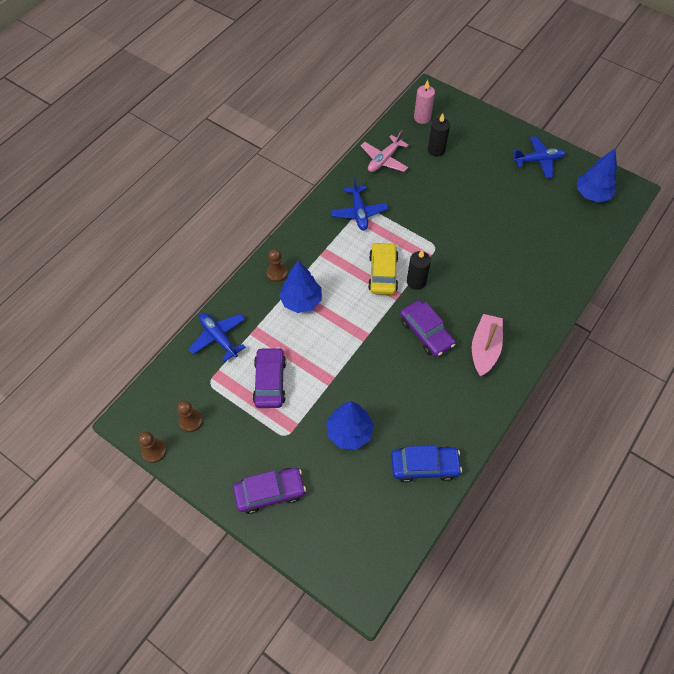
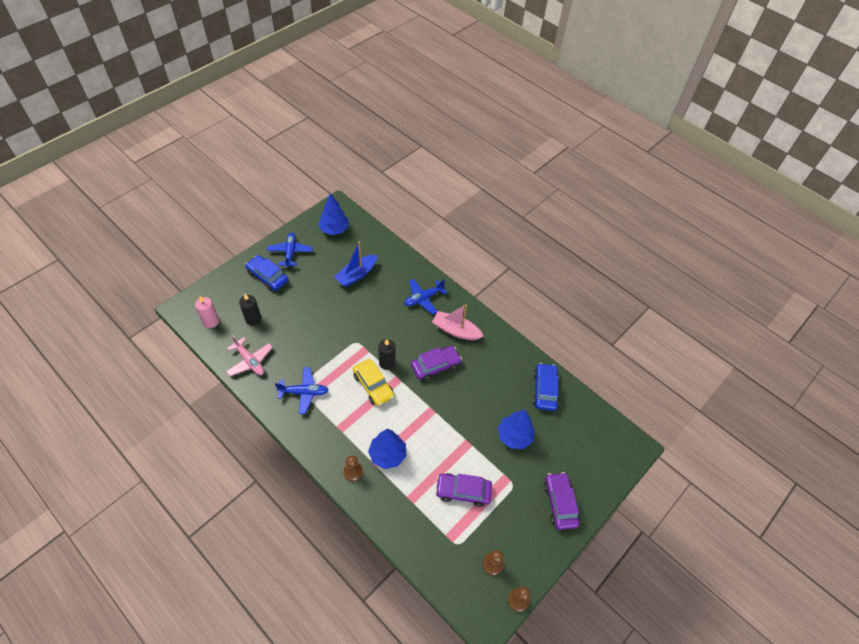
camera: 85 degrees left, 5 degrees down
(219, 338) = (412, 532): blue plane -> blue plane (423, 298)
(383, 273) = (373, 385): yellow car -> yellow car turned 135 degrees counterclockwise
(496, 149) = (267, 277): none -> blue car
(531, 230) = (356, 275): none -> blue boat

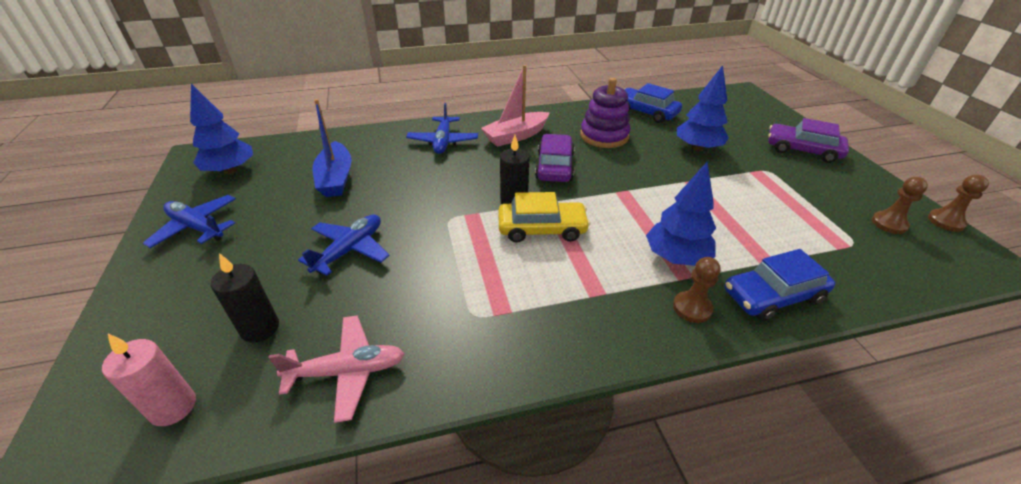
camera: 55 degrees left, 15 degrees down
(267, 277) = (200, 273): blue car -> blue car (773, 296)
(304, 392) = (490, 314): blue plane -> blue plane (349, 250)
(463, 491) = (766, 210): purple car -> none
(491, 377) = (604, 136): none -> purple stacking toy

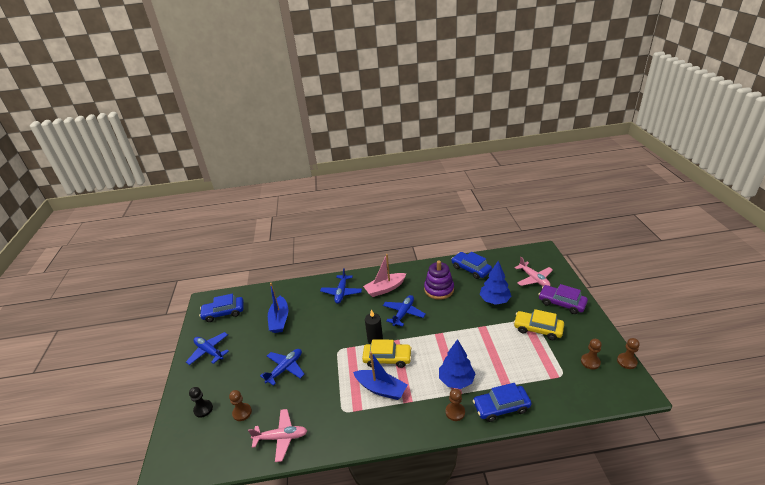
camera: 10 degrees right, 5 degrees down
(173, 326) = (203, 409): none -> black pawn
(173, 407) = (207, 450): pink candle -> none
(230, 170) = (224, 312): blue tree -> blue car
(260, 328) = (242, 412): black candle -> brown pawn
(541, 276) = (381, 389): none -> blue boat
(554, 166) = (403, 313): purple car -> blue plane
(746, 123) = (534, 279): none -> pink plane
(782, 182) = (538, 329): none -> yellow car

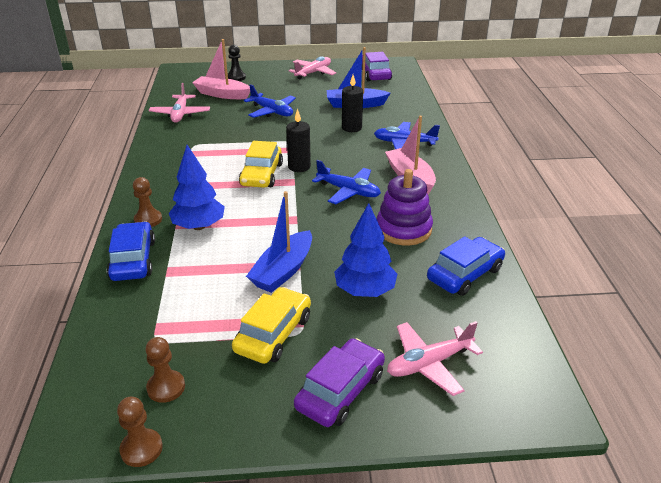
camera: 90 degrees right, 0 degrees up
(209, 351) = (313, 73): blue plane -> pink plane
(224, 312) = (375, 74): blue car -> purple car
(242, 412) = (222, 94): brown pawn -> pink boat
(318, 318) = (351, 128): none -> black candle
(381, 389) = (213, 169): blue boat -> blue boat (283, 271)

